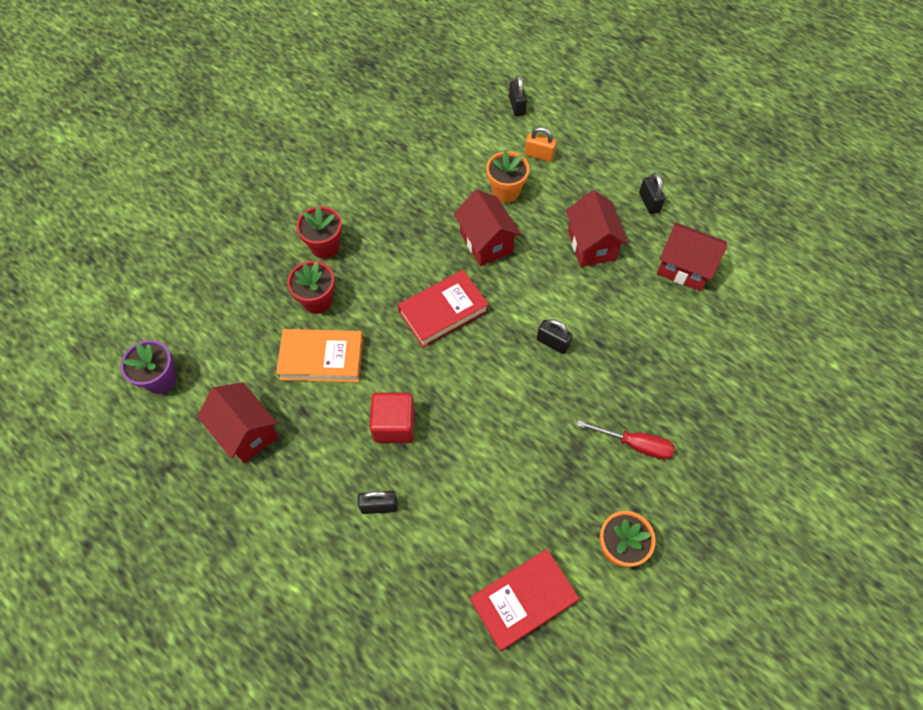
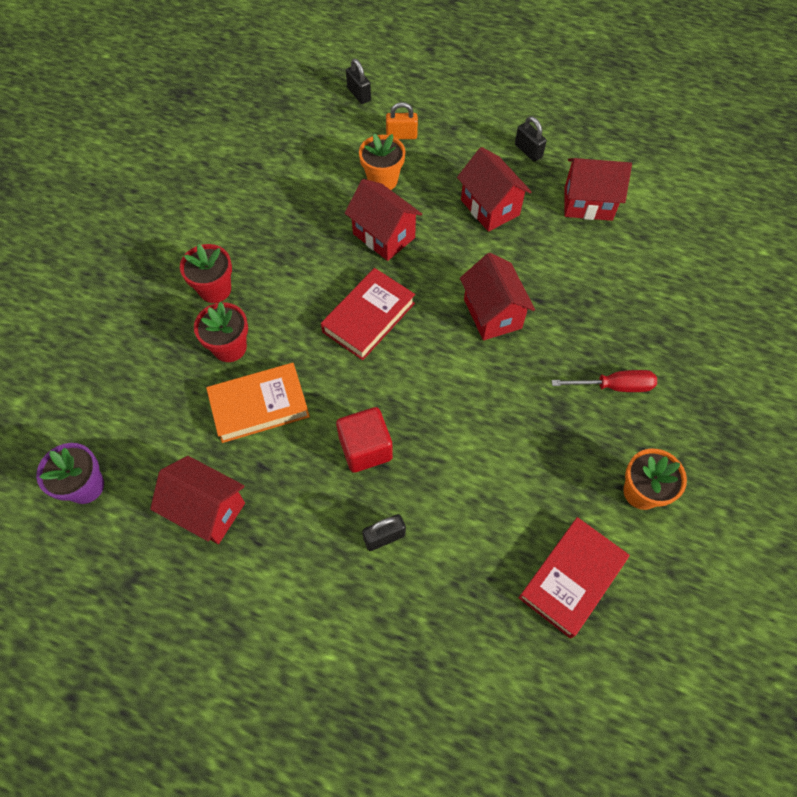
camera: 20 degrees left, 0 degrees up
(553, 343) = (492, 313): black padlock -> red house

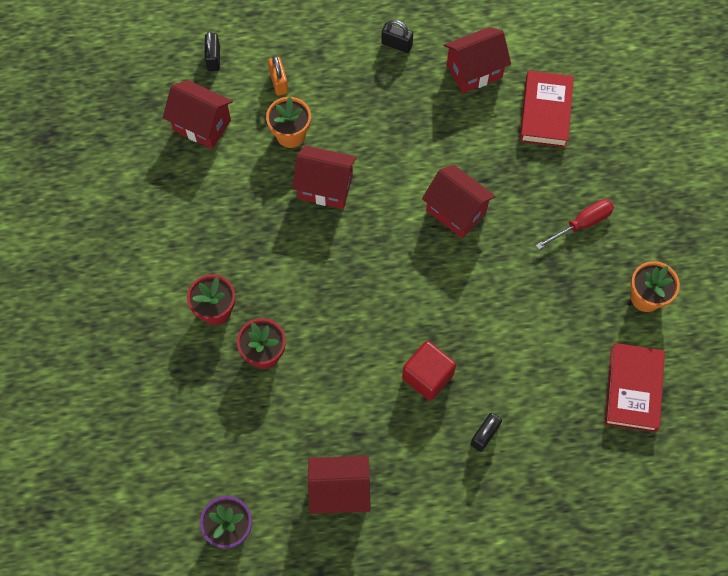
camera: 30 degrees left, 5 degrees up
(259, 406) = (322, 388): orange book -> none
(359, 94) = (213, 58): black padlock -> black padlock turned 60 degrees clockwise
(369, 317) = (360, 267): red book -> red book (545, 112)
(401, 135) = (279, 82): orange padlock -> orange padlock turned 75 degrees counterclockwise
(490, 207) = (397, 115): red house -> red house (202, 125)

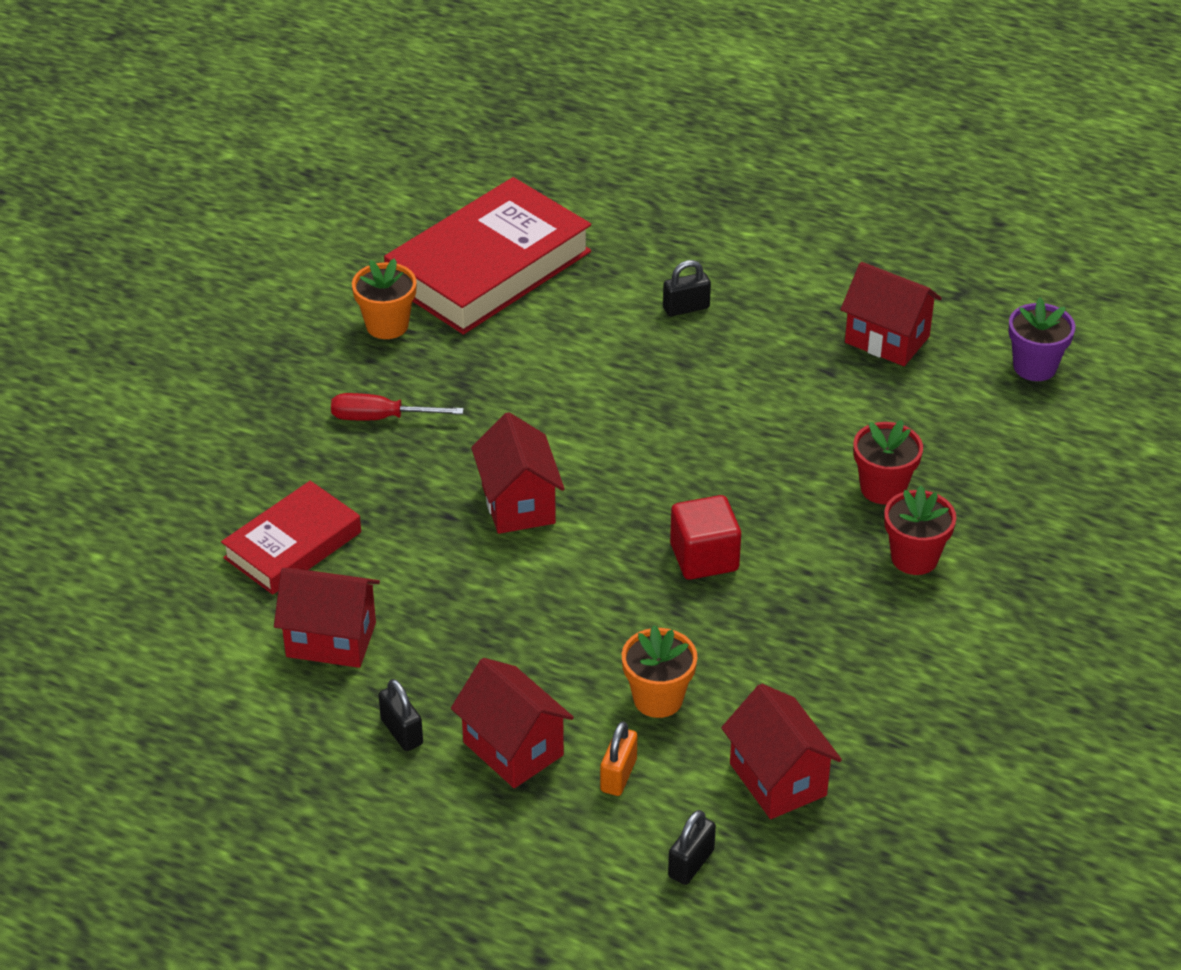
camera: 145 degrees left, 25 degrees down
(325, 187) = (663, 613): red house -> red house (513, 749)
(427, 376) = (703, 379): red cube -> red cube (704, 557)
(633, 389) = (489, 268): red book -> red book, size x1.70

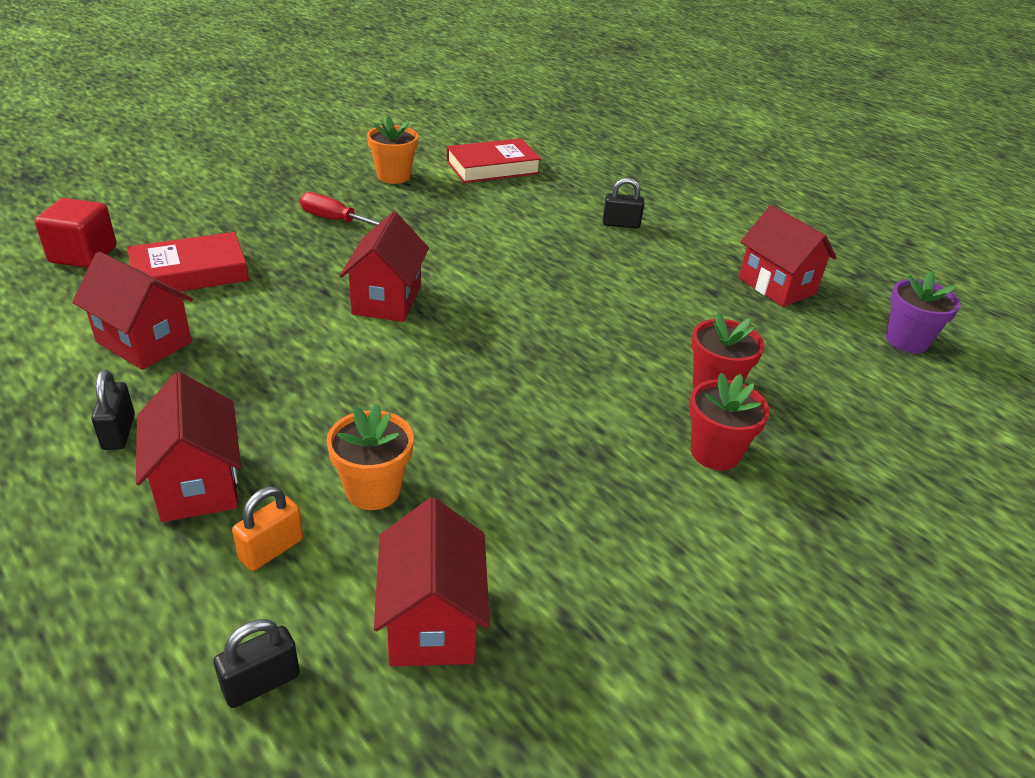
camera: 20 degrees right, 5 degrees down
(489, 268) = (493, 167): red book -> red book, size x0.59
(704, 557) = (511, 387): red cube -> red cube (83, 255)

